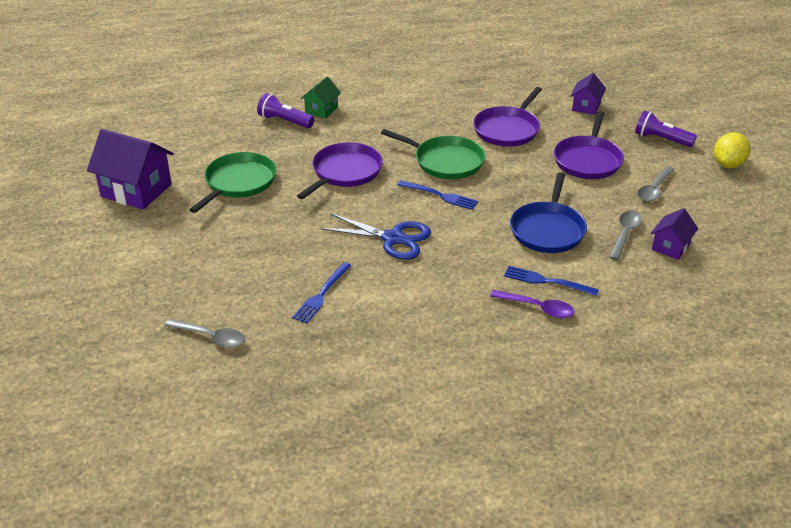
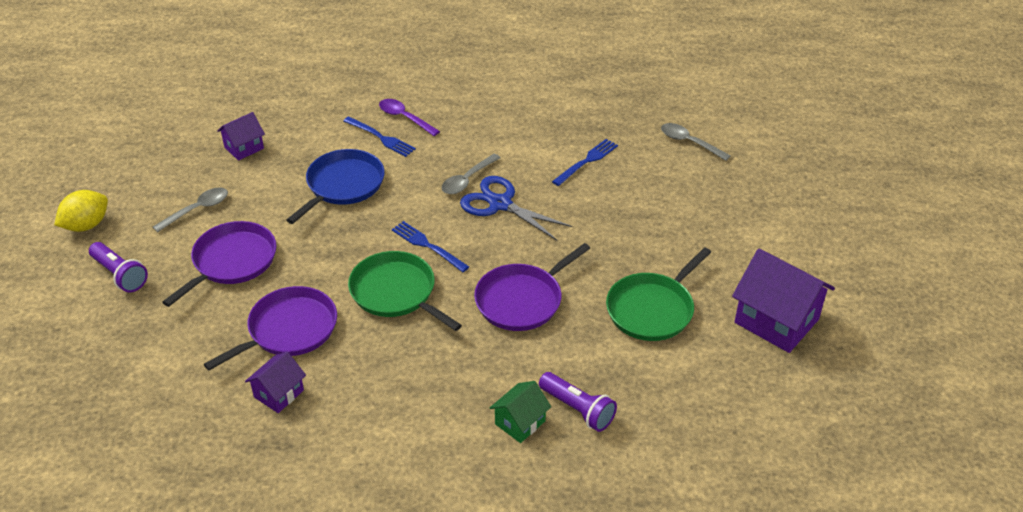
camera: 165 degrees left, 5 degrees up
(586, 107) = (157, 350): purple house -> purple house (279, 393)
(625, 234) = (273, 167): grey spoon -> grey spoon (467, 180)

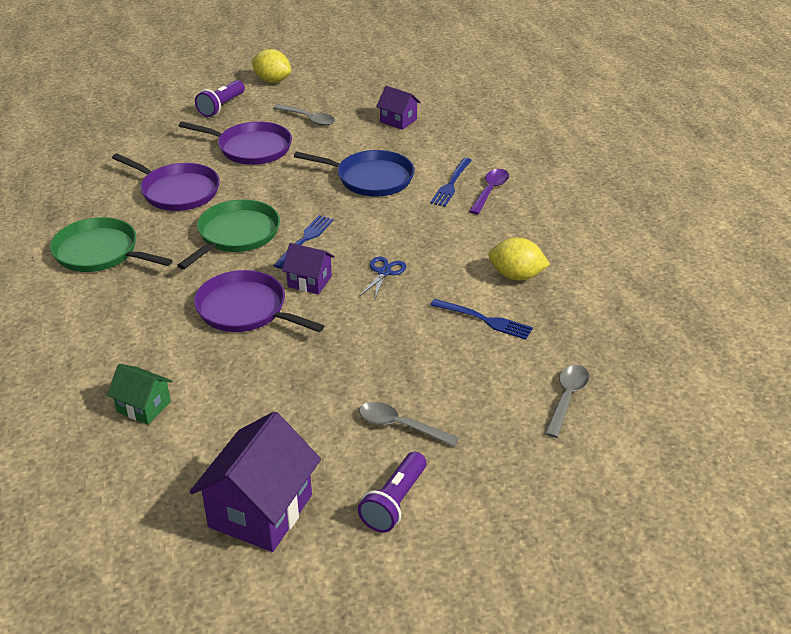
camera: 75 degrees right, 5 degrees down
(279, 393) = (105, 202): purple house -> purple house (309, 281)
(467, 180) = (412, 245): grey spoon -> grey spoon (400, 426)
(500, 204) = (384, 272): blue scissors -> blue scissors, size x0.56
(520, 422) = (82, 335): green house -> green house (144, 407)
(536, 132) = (516, 276): none -> yellow lemon
(577, 409) = (102, 368): purple flashlight -> purple flashlight (394, 502)
(652, 309) = (255, 403): green pan -> green pan (100, 252)

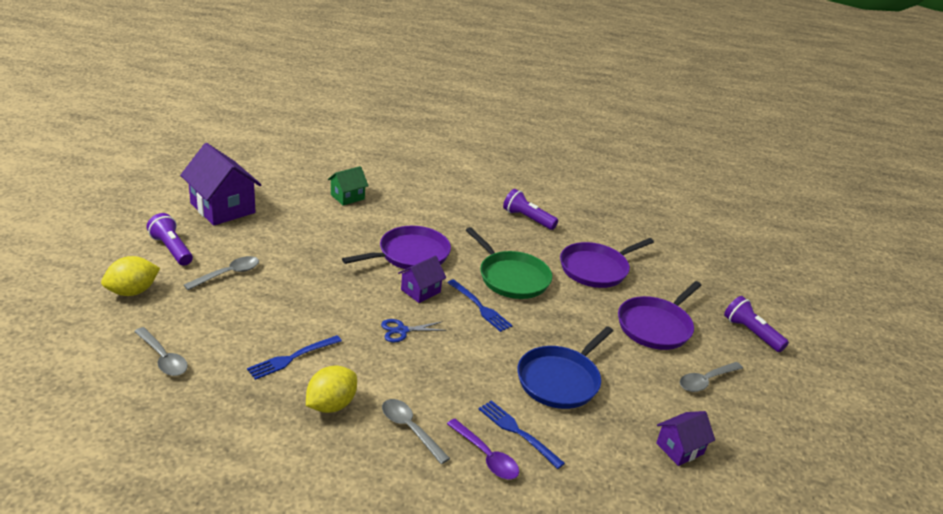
camera: 110 degrees right, 5 degrees down
(100, 252) = (527, 219): green pan -> purple flashlight
(272, 80) = (809, 385): yellow lemon -> yellow lemon (133, 291)
(384, 272) = (402, 331): blue scissors -> blue scissors turned 120 degrees clockwise
(500, 230) = (410, 429): none -> grey spoon

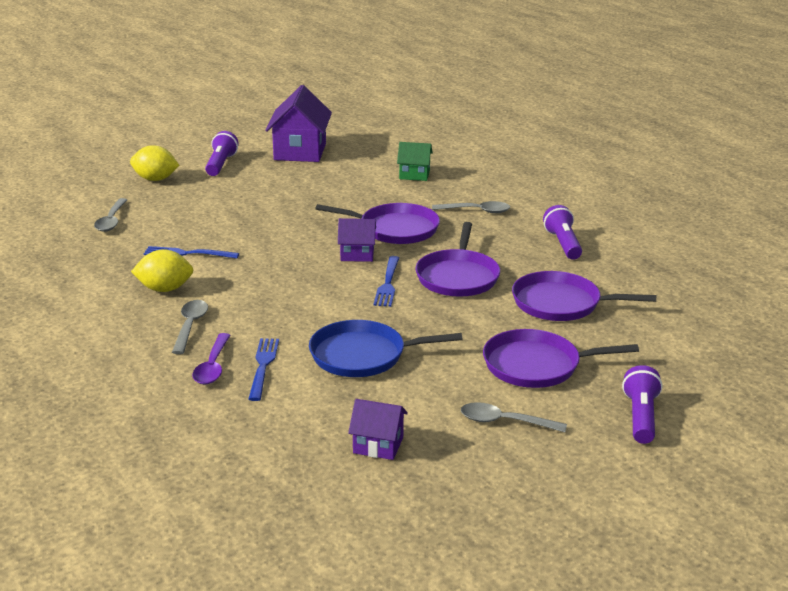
camera: 50 degrees right, 5 degrees down
(228, 274) = (232, 191): grey spoon -> grey spoon (476, 211)
(402, 331) = (294, 271): blue scissors -> none
(511, 277) = (458, 277): green pan -> purple pan

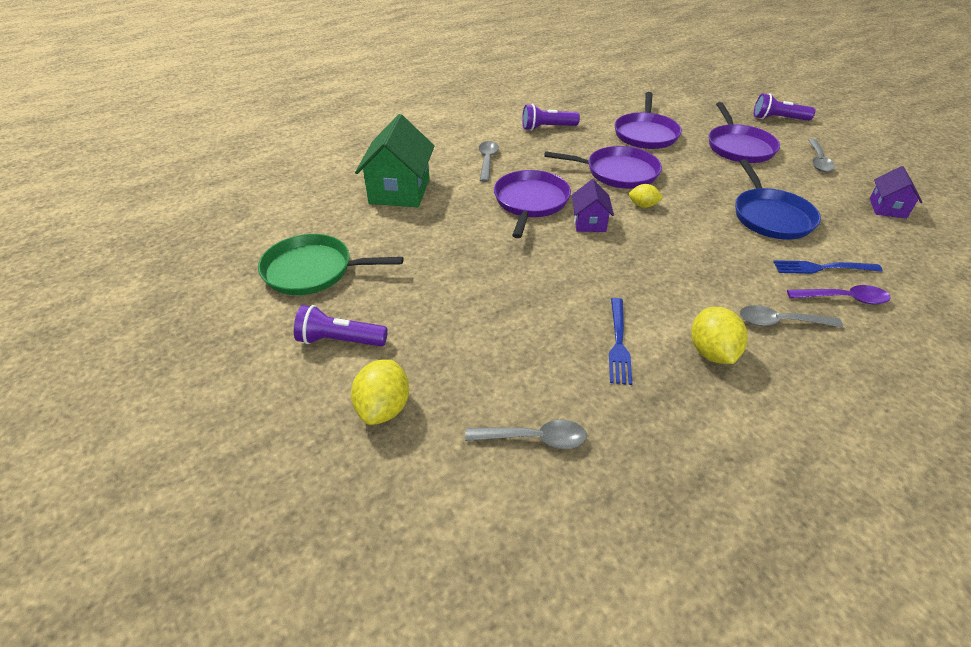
camera: 90 degrees left, 15 degrees up
(300, 152) = (313, 270): purple house -> green pan
(388, 284) = (643, 205): blue fork -> yellow lemon
(414, 175) = (399, 191): green house -> green house, size x1.83

